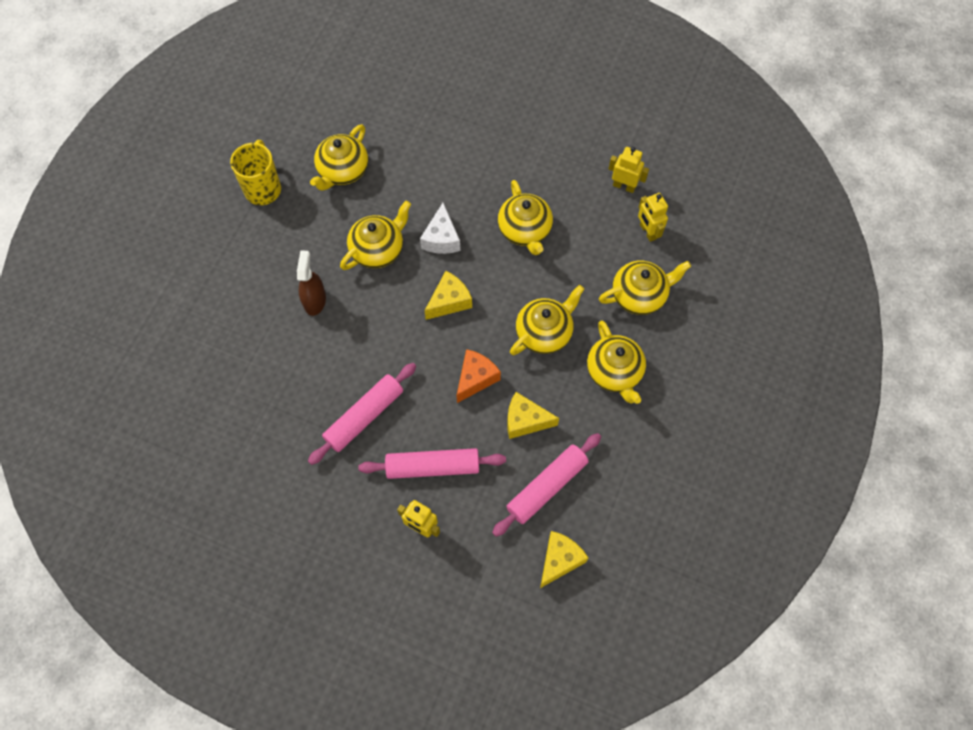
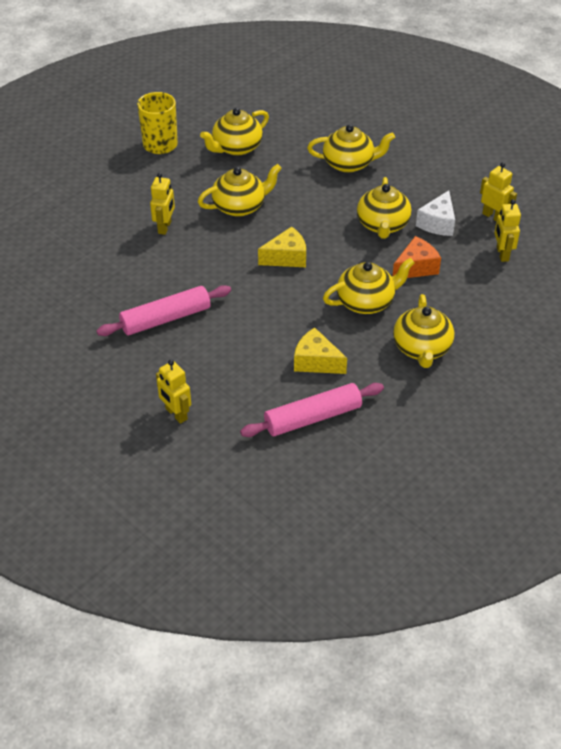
camera: 20 degrees right, 20 degrees down
(314, 300) = (165, 227): brown spray bottle -> yellow robot
(433, 466) = (210, 372): pink rolling pin -> none
(441, 239) = (301, 213): white cheese -> white cheese (437, 223)
(475, 378) = (283, 318): orange cheese -> orange cheese (416, 267)
(559, 560) = (298, 478): yellow cheese -> none
(640, 295) = (473, 298): yellow teapot -> yellow teapot (349, 164)

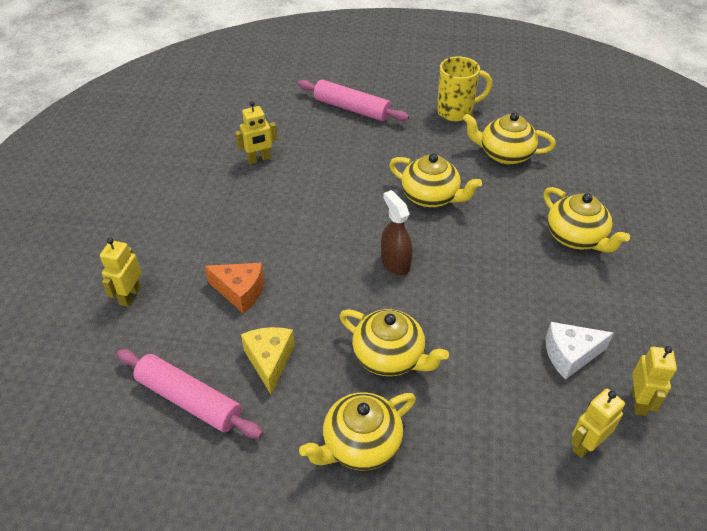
camera: 55 degrees right, 0 degrees up
(165, 227) = (356, 167): yellow robot -> yellow robot (259, 159)
(166, 319) = (244, 227): pink rolling pin -> pink rolling pin (352, 109)
(287, 257) = (395, 263): yellow cheese -> brown spray bottle
(383, 225) = (516, 310): yellow teapot -> none
(416, 267) = (481, 372): orange cheese -> orange cheese (240, 292)

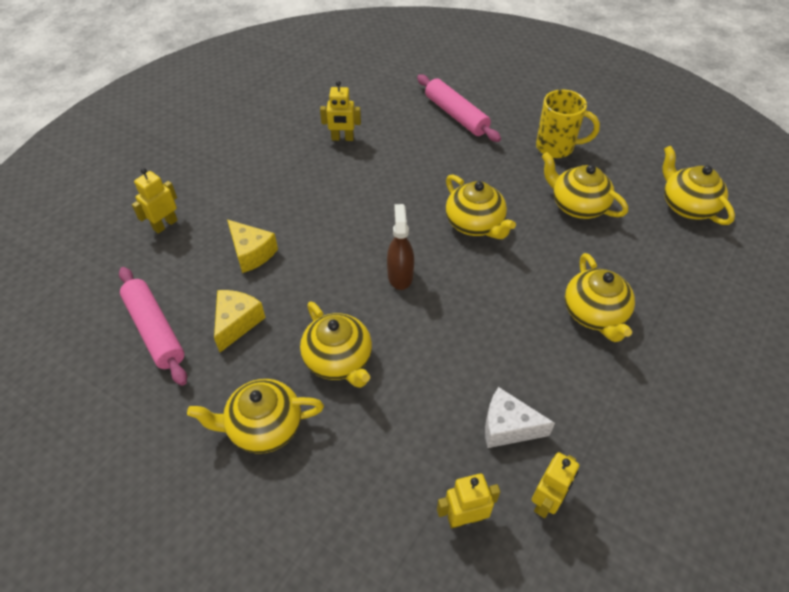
camera: 25 degrees right, 5 degrees up
(240, 292) = (251, 253): orange cheese -> yellow cheese
(588, 128) = (687, 206): none -> yellow teapot

